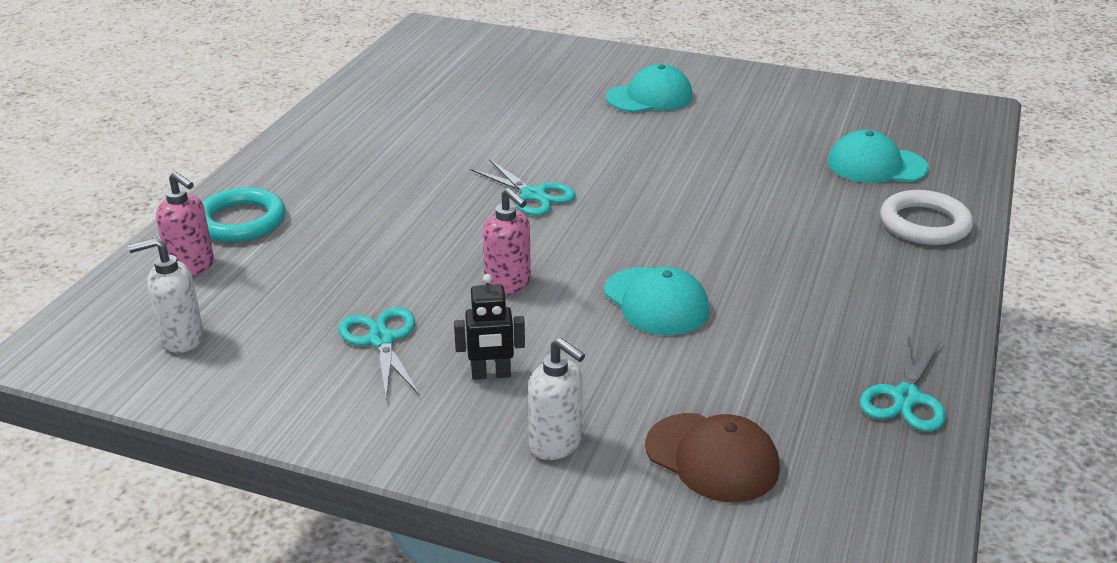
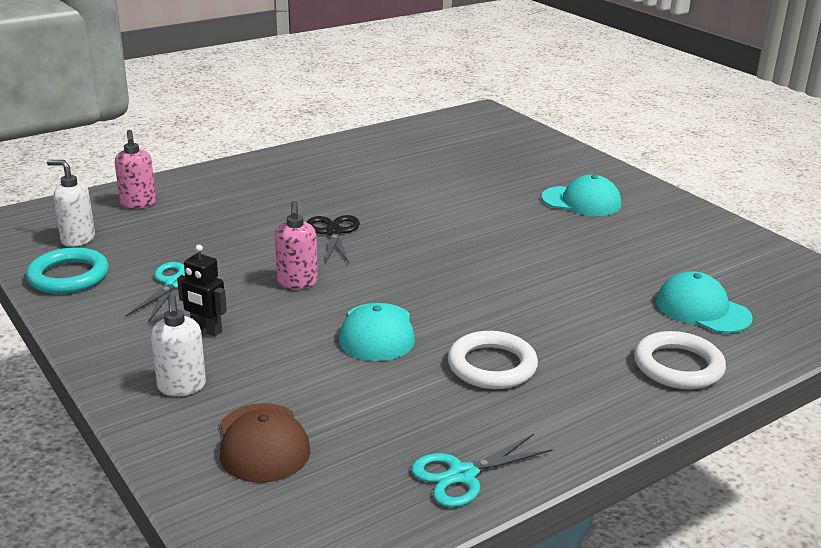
camera: 35 degrees right, 5 degrees down
(241, 221) = (200, 188): turquoise ring -> turquoise ring (68, 276)
(465, 216) = (333, 232): none -> black scissors
(533, 195) = (397, 236): turquoise scissors -> none
(793, 288) = (492, 366): none -> white ring

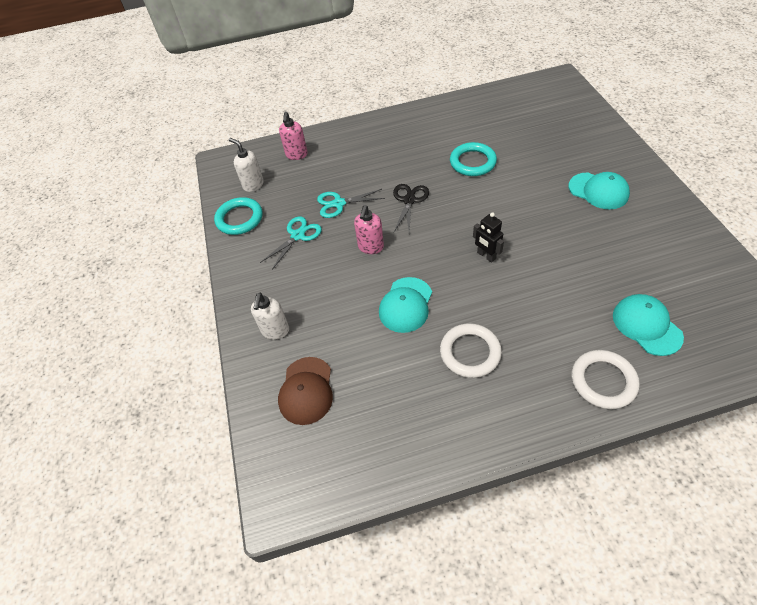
camera: 25 degrees right, 25 degrees up
(206, 330) = (303, 282): black robot -> black robot (486, 256)
(406, 190) = (472, 162): none -> turquoise ring
(462, 475) = (415, 449): turquoise scissors -> turquoise scissors (338, 204)

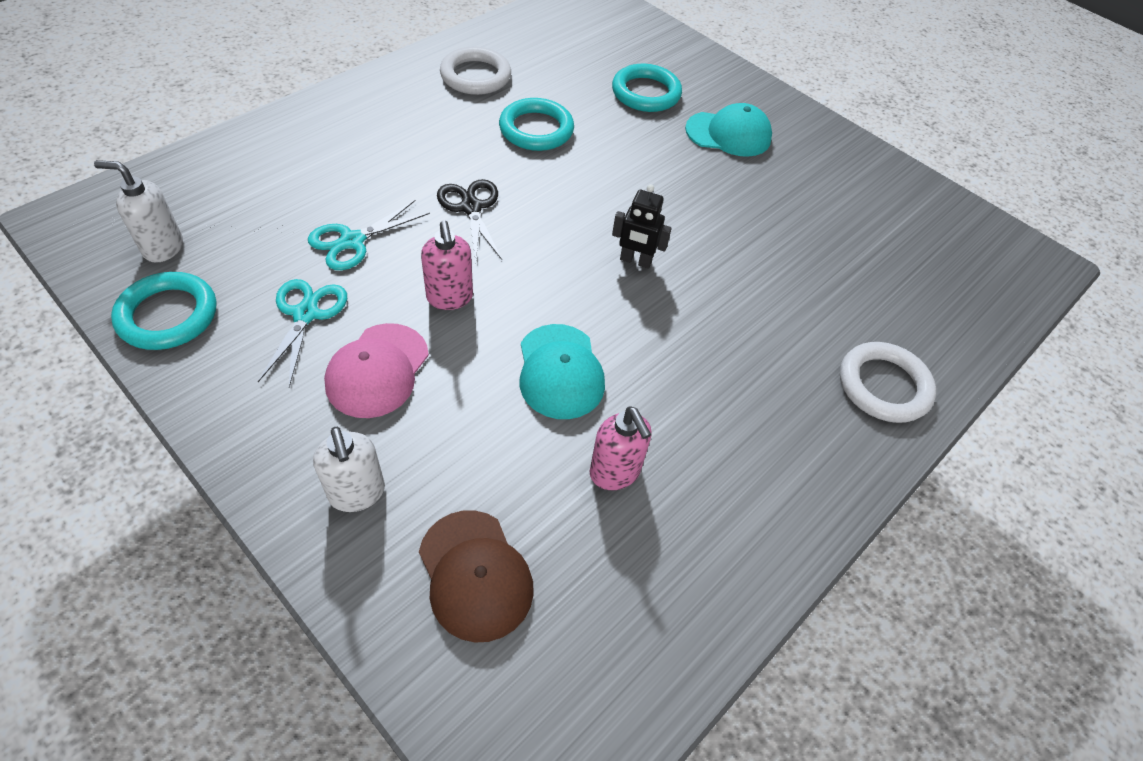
camera: 40 degrees left, 0 degrees up
(296, 155) = (224, 177): pink soap dispenser -> pink soap dispenser (615, 473)
(315, 274) = (377, 370): none -> pink cap
(470, 352) = (696, 410): white ring -> white ring (475, 76)
(557, 152) = (646, 93): none -> turquoise ring
(646, 326) = (887, 295): turquoise cap -> none

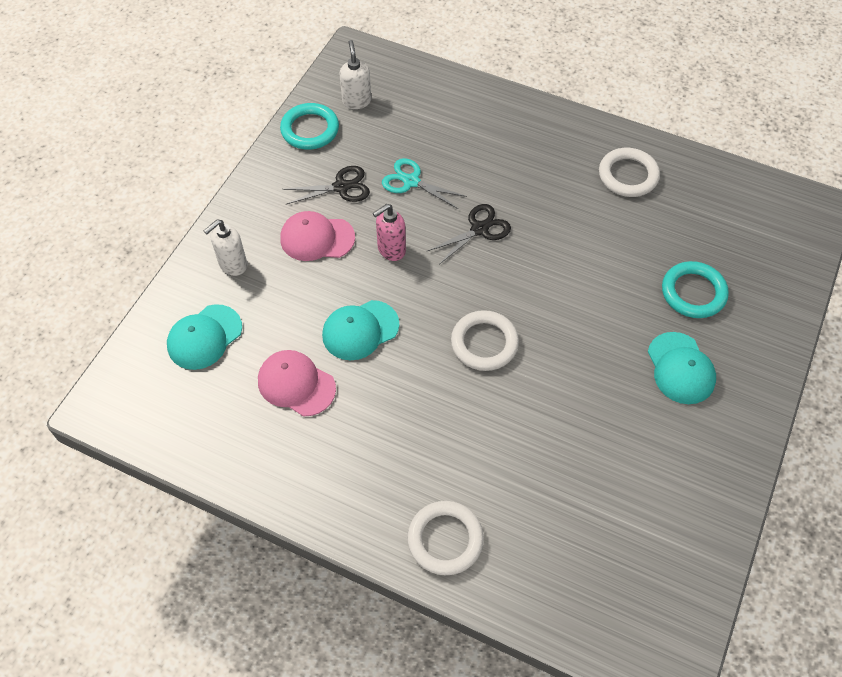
camera: 75 degrees right, 5 degrees up
(306, 314) = (341, 187): turquoise scissors -> black scissors
(475, 575) = (204, 337): brown cap -> turquoise cap
(536, 129) = (590, 235): turquoise ring -> none
(615, 473) = (296, 384): pink soap dispenser -> pink cap
(635, 261) = (484, 343): black robot -> white ring

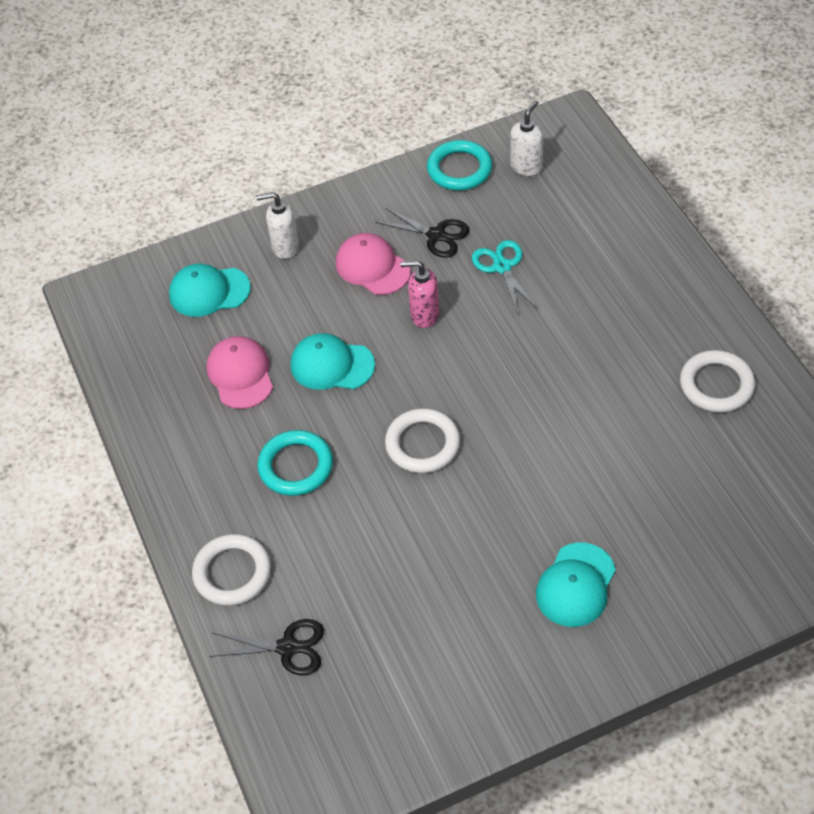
camera: 45 degrees right, 5 degrees down
(480, 229) = (520, 345): black scissors -> black scissors (288, 647)
(693, 292) = (663, 530): turquoise ring -> turquoise ring (296, 466)

